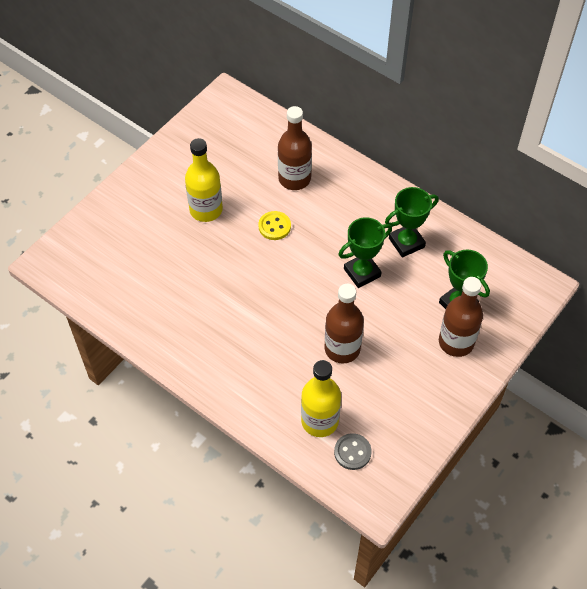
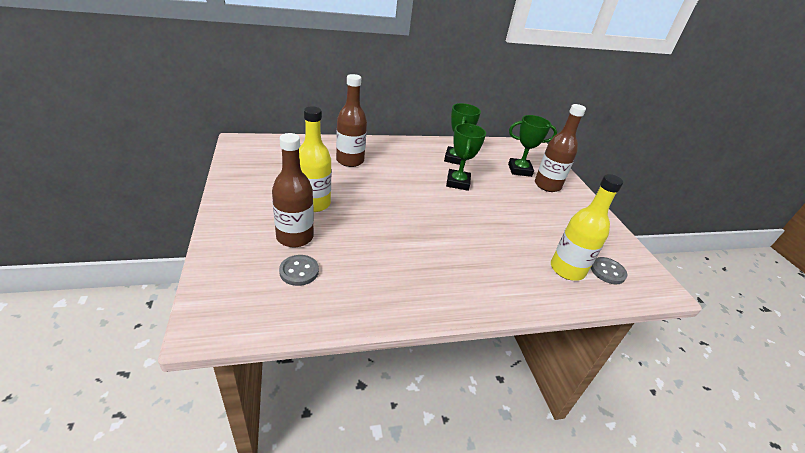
camera: 55 degrees left, 20 degrees down
(129, 264) = (299, 271): none -> grey button
(274, 226) = (374, 188): yellow button -> none
(342, 348) = (511, 223): brown bottle -> brown bottle (295, 237)

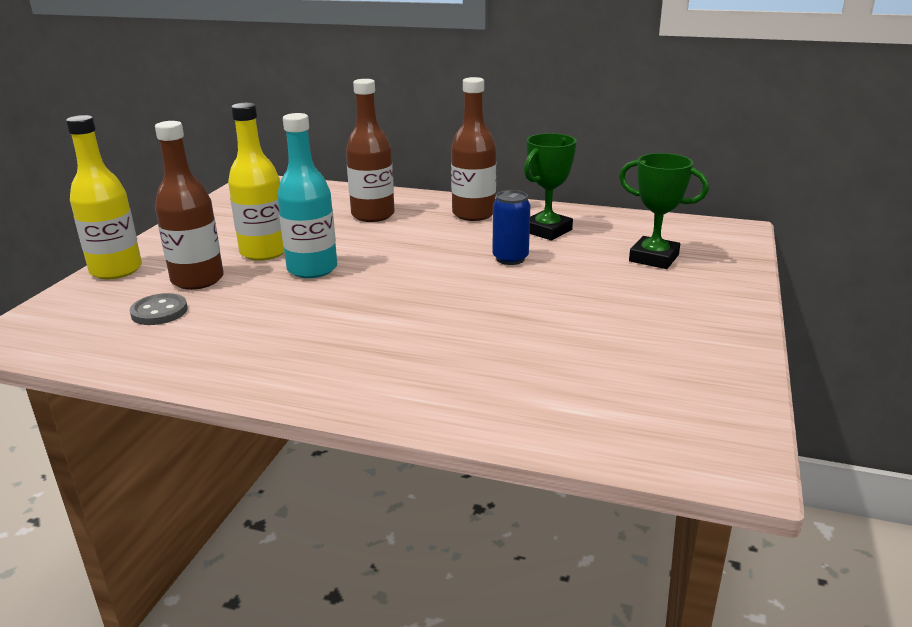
camera: 35 degrees right, 10 degrees down
(360, 212) = (312, 269): none -> turquoise bottle
(457, 182) = (510, 259): green trophy -> blue can
(547, 185) = (683, 284): brown bottle -> brown bottle (473, 214)
(567, 269) = (559, 394): yellow bottle -> yellow bottle (116, 270)
(607, 272) = (641, 414): grey button -> none

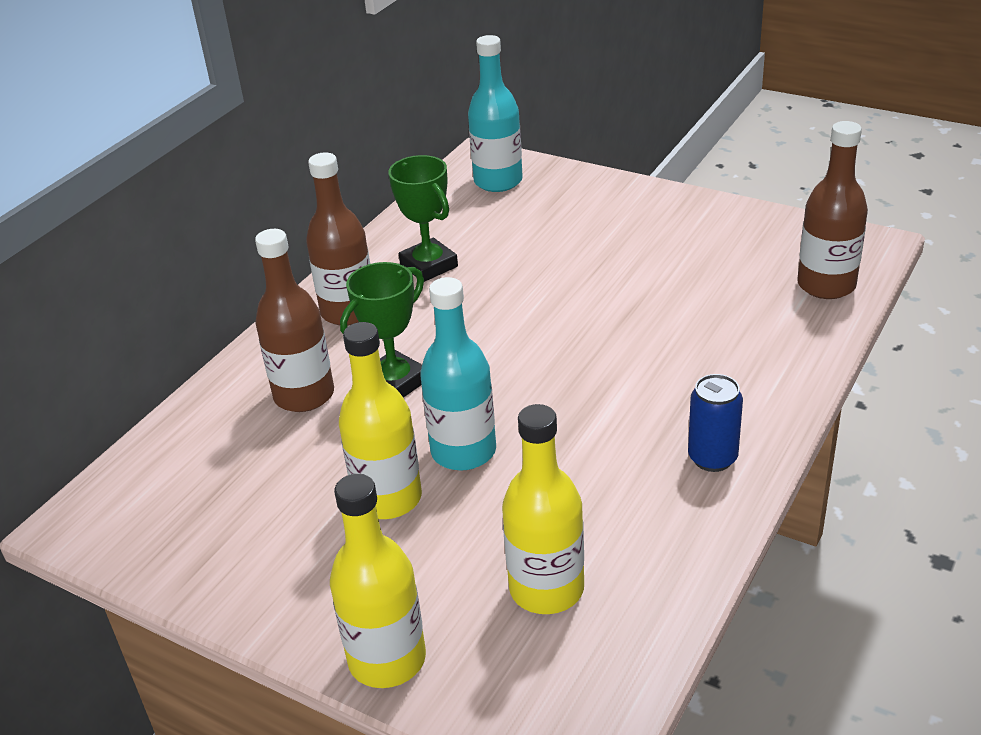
camera: 75 degrees left, 10 degrees up
(159, 312) = (546, 589): grey button -> yellow bottle
(197, 280) = (457, 560): brown bottle -> brown bottle (826, 285)
(510, 259) = (495, 299): blue can -> blue can (712, 458)
(654, 258) = (529, 214): green trophy -> green trophy (395, 382)
(700, 240) = (498, 181): none -> turquoise bottle

